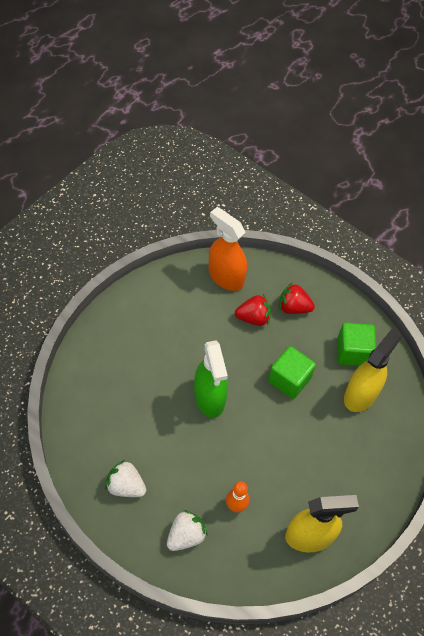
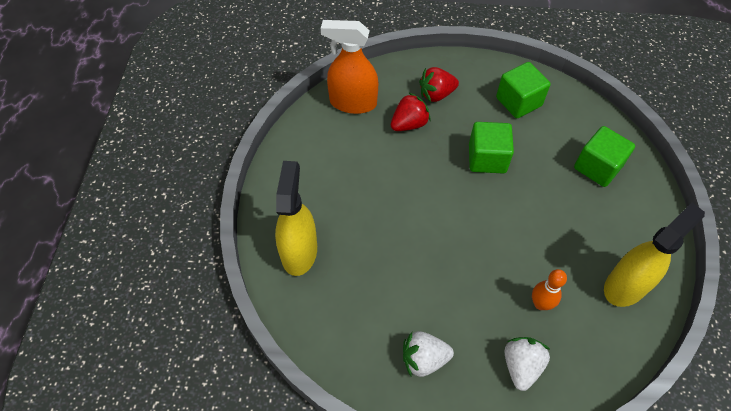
camera: 30 degrees left, 0 degrees up
(209, 398) = (431, 220): green spray bottle -> none
(360, 394) = (556, 133): yellow spray bottle -> yellow spray bottle (299, 251)
(369, 440) = (597, 167): none -> green cube

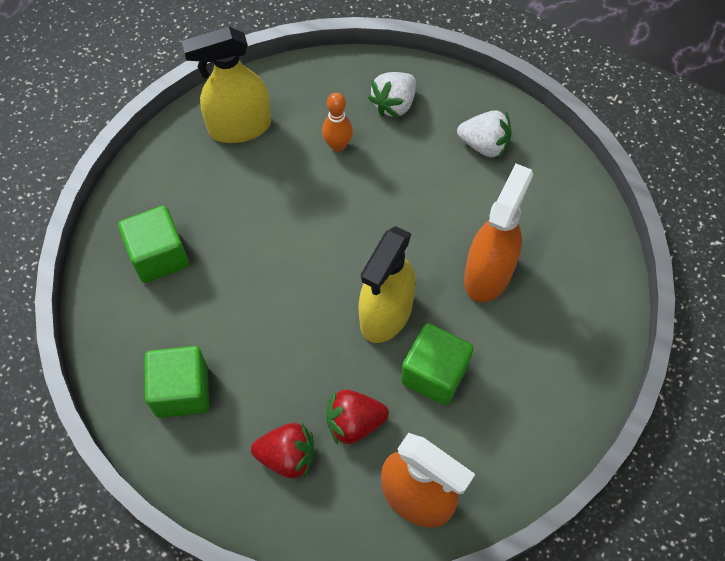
camera: 155 degrees left, 5 degrees up
(299, 251) = (574, 304): yellow spray bottle -> yellow spray bottle (385, 314)
(370, 248) = (488, 273): none -> orange spray bottle
(487, 158) = (283, 325): green cube -> green cube (434, 373)

